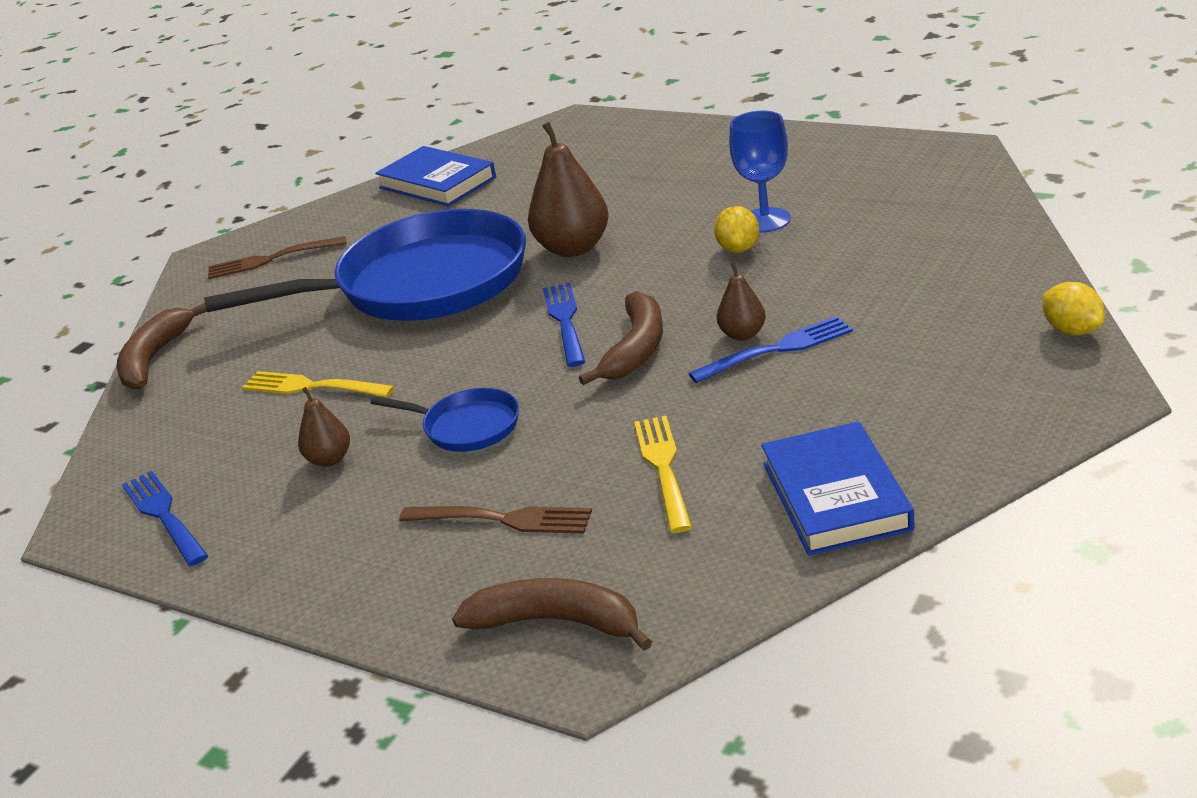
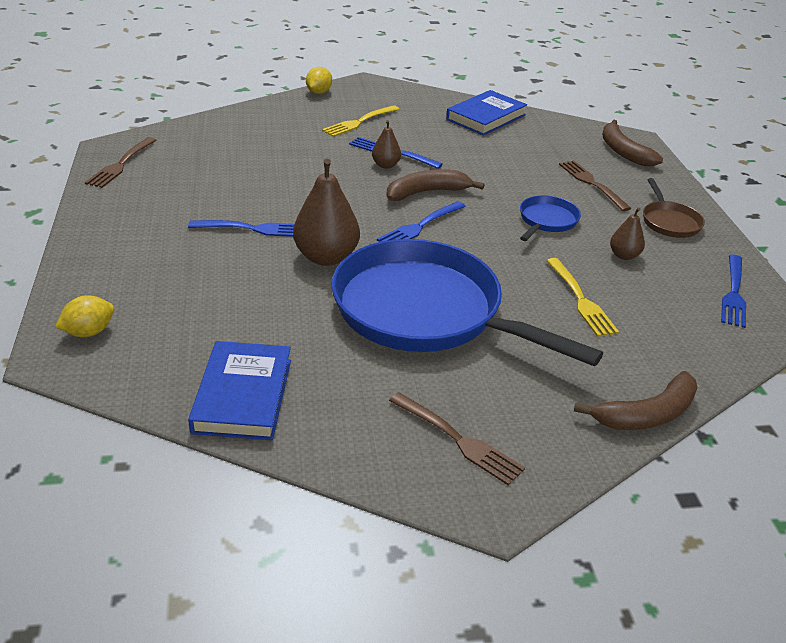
camera: 135 degrees left, 5 degrees up
(332, 548) = (669, 222): none -> brown pan
(467, 427) = (547, 221): blue pan -> blue pan turned 45 degrees clockwise
(664, 469) = (512, 156): yellow fork -> yellow fork (359, 122)
(674, 215) = (252, 229): none -> blue fork
(738, 249) = (289, 191): yellow lemon -> yellow lemon (89, 332)
(765, 220) = (244, 191): blue goblet -> none
(905, 154) = (121, 164): none -> brown fork

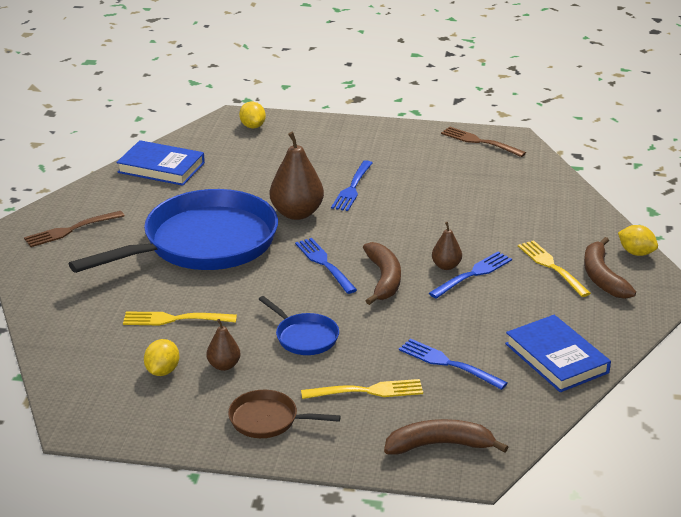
camera: 110 degrees right, 5 degrees down
(592, 184) = (366, 391): brown fork -> yellow fork
(647, 414) = (34, 308): brown banana -> brown banana (602, 277)
(664, 288) = (162, 371): none -> yellow lemon
(733, 292) = (132, 412): blue fork -> blue fork (449, 364)

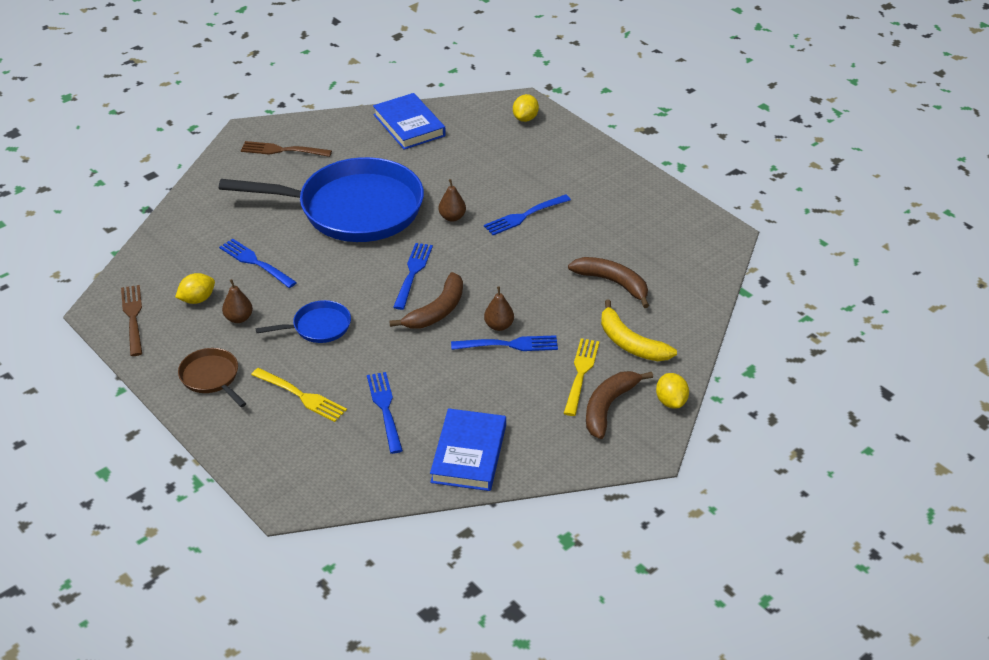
camera: 40 degrees right, 10 degrees up
(175, 319) = (256, 263): yellow fork -> blue fork
(297, 213) = (452, 217): brown pear -> brown pear, size x0.53
(304, 337) = (318, 327): blue pan -> blue pan turned 105 degrees counterclockwise
(439, 445) = (290, 468): brown banana -> brown banana (613, 283)
(480, 142) = (692, 224): brown fork -> brown fork (133, 318)
(554, 231) = (630, 343): none -> yellow banana

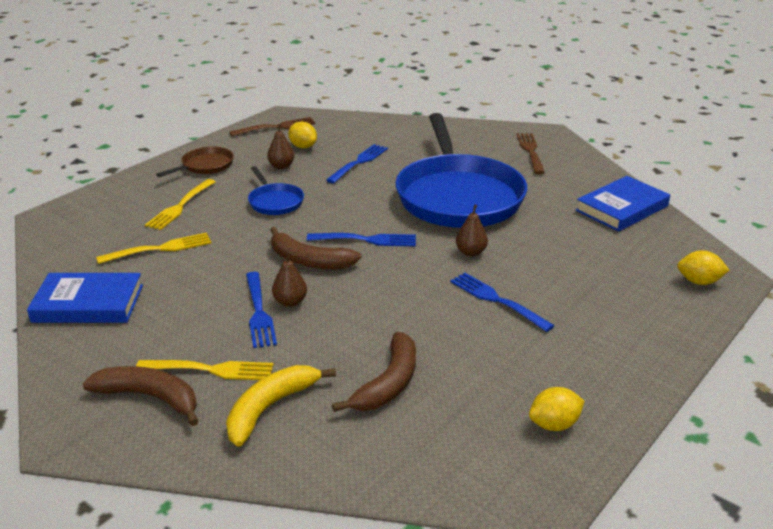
camera: 80 degrees right, 10 degrees down
(385, 409) = (159, 249): blue fork -> yellow fork
(671, 401) = (156, 454): yellow lemon -> yellow lemon (554, 424)

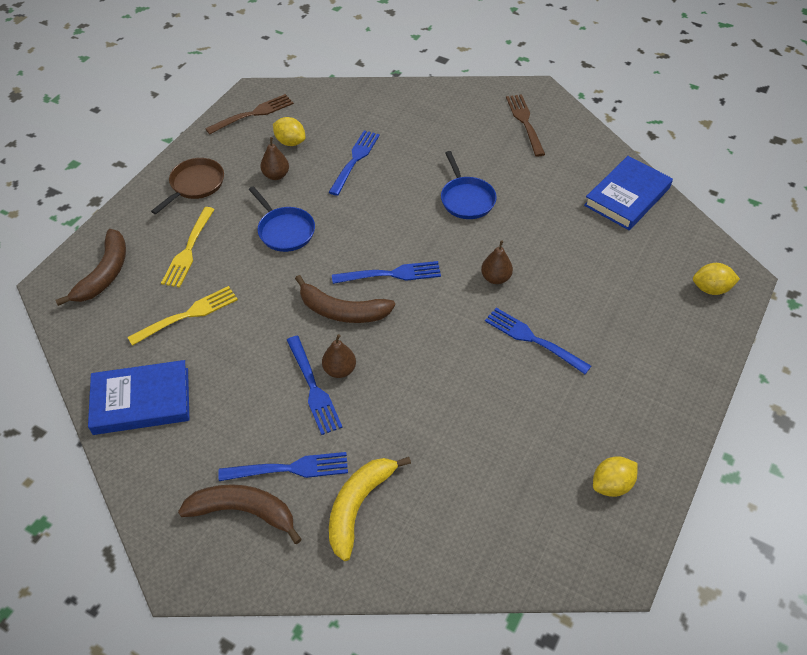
camera: 10 degrees left, 20 degrees up
(209, 370) = (288, 469): yellow fork -> blue fork
(388, 383) = (457, 459): brown banana -> brown banana (105, 274)
(458, 196) = (466, 199): blue pan -> blue pan, size x0.43

